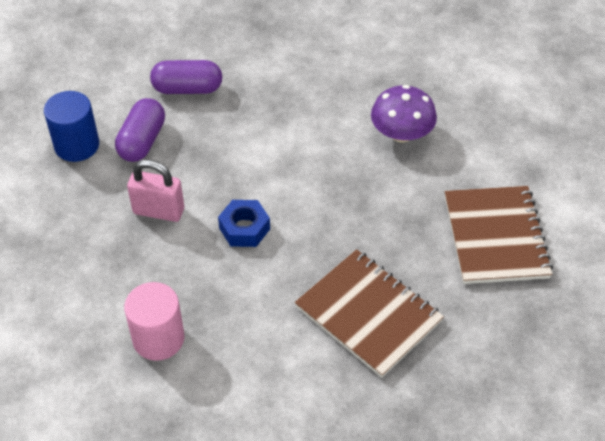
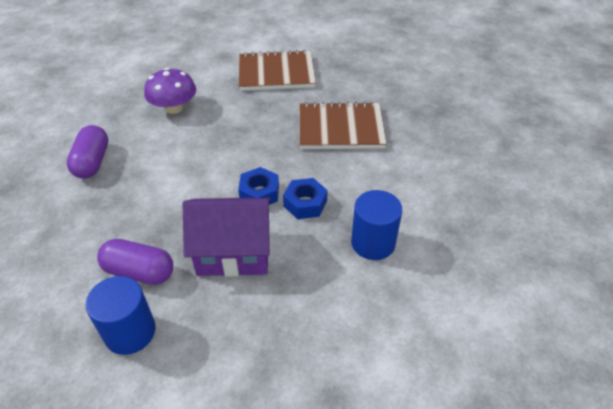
camera: 90 degrees left, 5 degrees down
(158, 211) = (233, 252): pink padlock -> purple house
(158, 338) = (373, 243): pink cylinder -> blue cylinder
(187, 89) = (76, 239): purple capsule -> purple capsule (92, 162)
(225, 273) = (305, 203): none -> blue nut
(368, 314) = (340, 128): brown notebook -> brown notebook turned 45 degrees clockwise

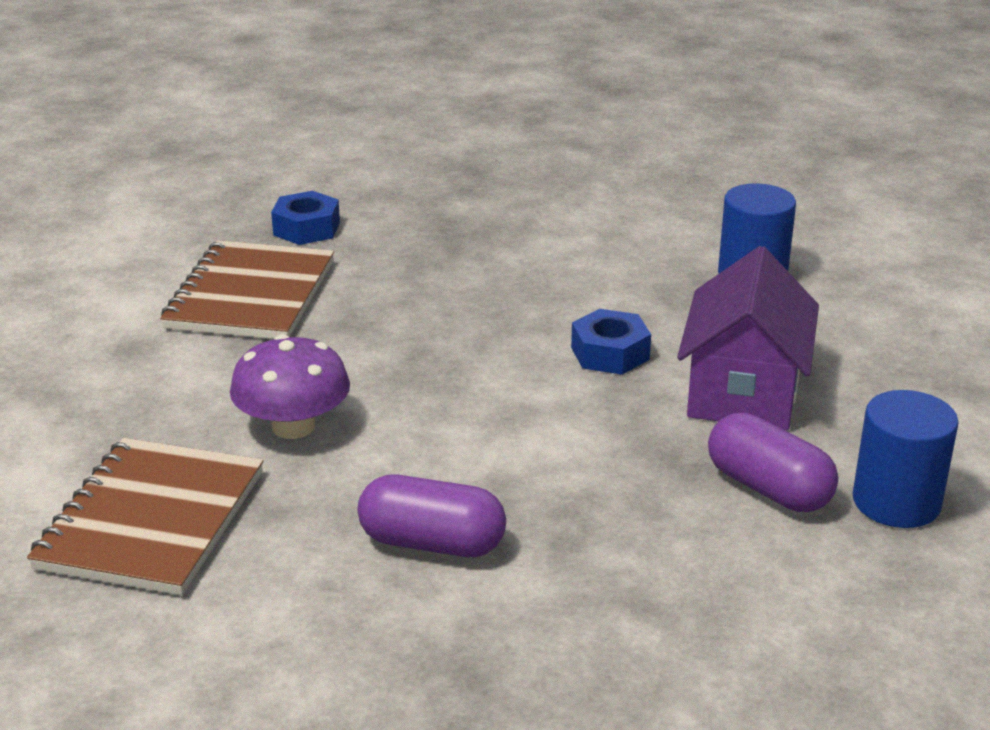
camera: 75 degrees left, 15 degrees down
(139, 272) = (768, 488): purple capsule -> purple capsule turned 75 degrees counterclockwise
(305, 203) = (651, 315): blue nut -> blue nut (306, 228)
(340, 128) = (472, 257): brown notebook -> brown notebook (151, 520)

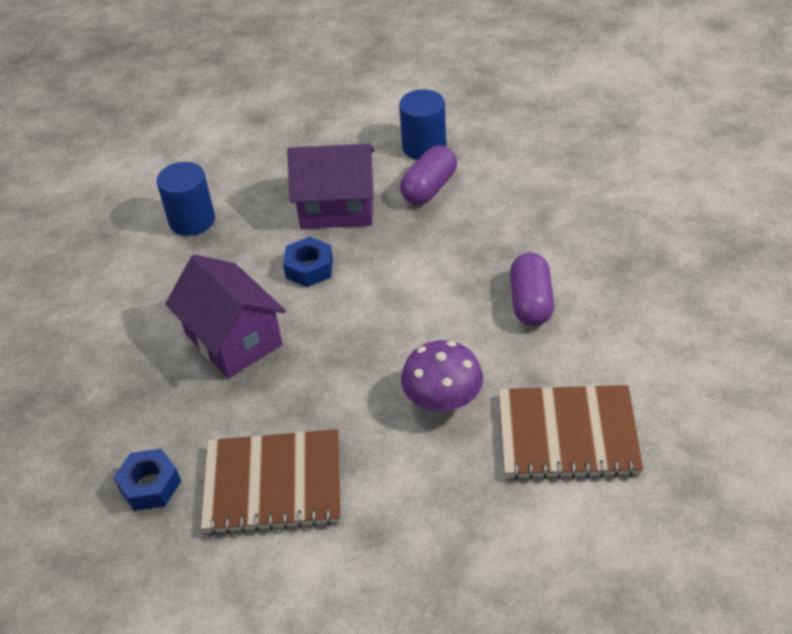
camera: 100 degrees left, 15 degrees up
(498, 288) = (233, 339): none -> purple house

